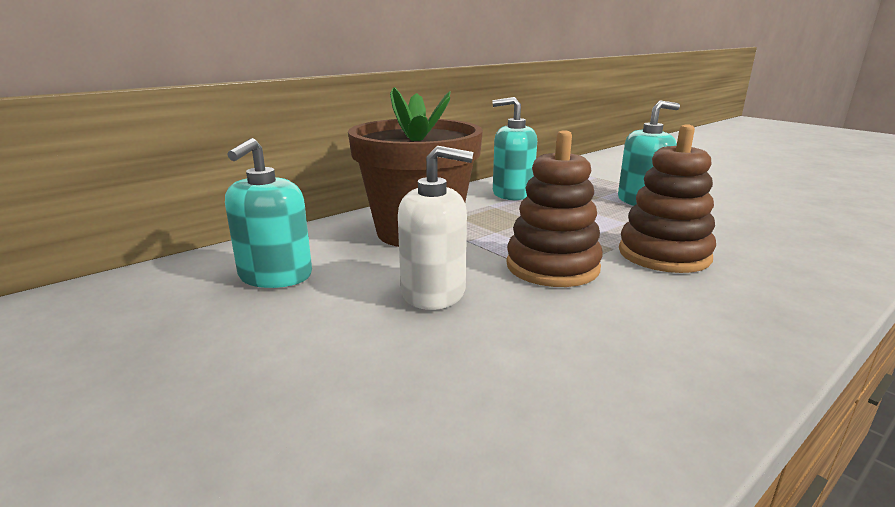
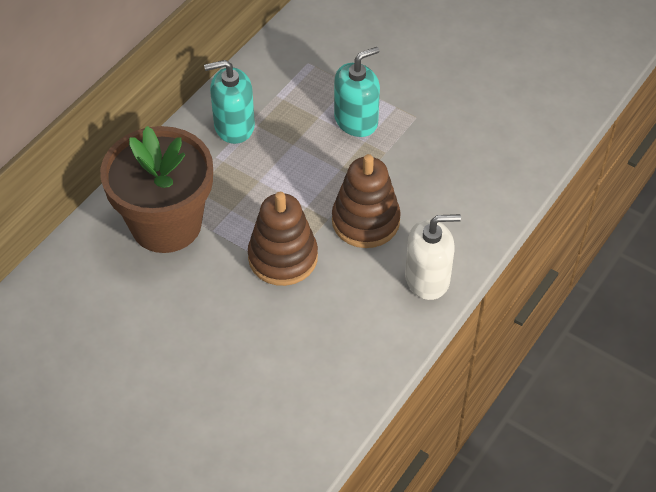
camera: 15 degrees left, 30 degrees up
(275, 276) = (82, 315): turquoise soap dispenser -> none
(433, 292) = (204, 310): white soap dispenser -> white soap dispenser (427, 278)

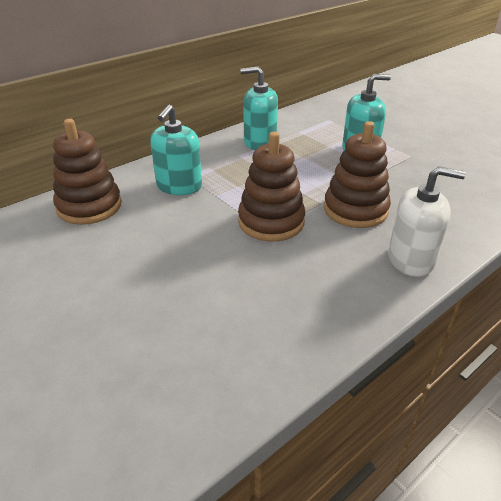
camera: 15 degrees right, 15 degrees down
(81, 277) = (89, 206): none -> brown stacking toy
(166, 224) = (179, 186): brown flower pot -> turquoise soap dispenser

